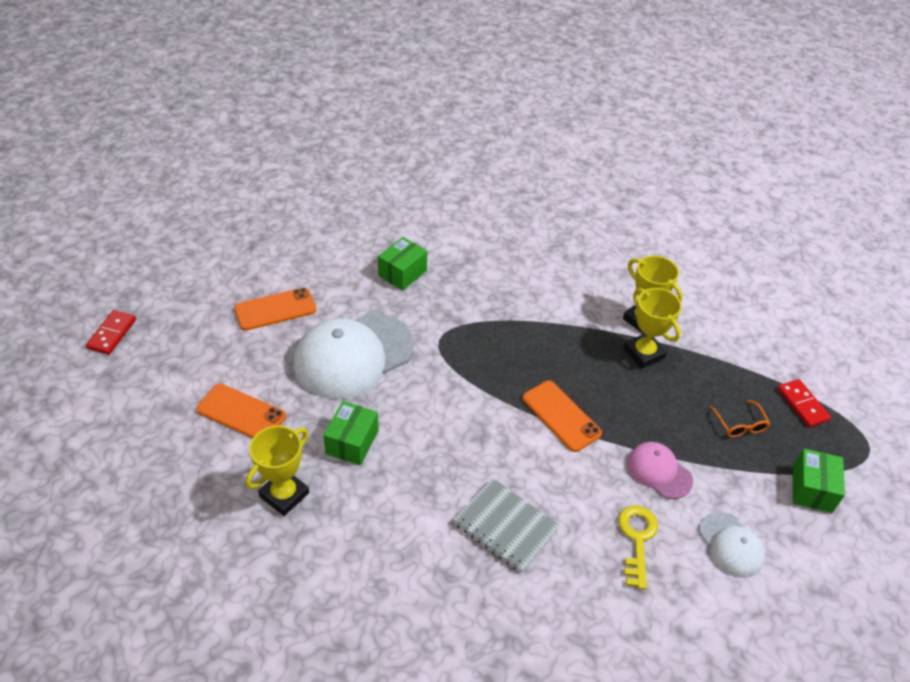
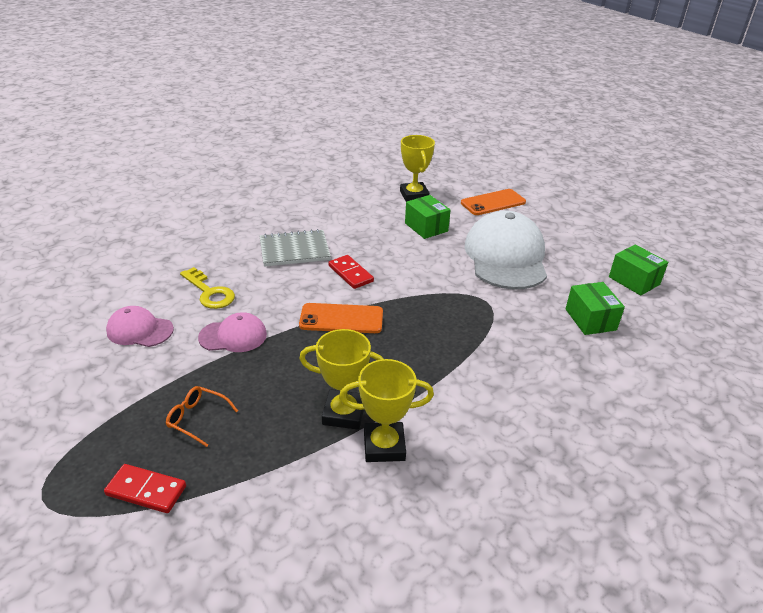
camera: 130 degrees right, 10 degrees down
(112, 334) = (608, 186): red domino -> red domino (350, 274)
(275, 309) = (588, 244): orange phone -> none
(731, 545) = (140, 330): white cap -> pink cap
(812, 489) = (92, 412): green box -> green box (634, 280)

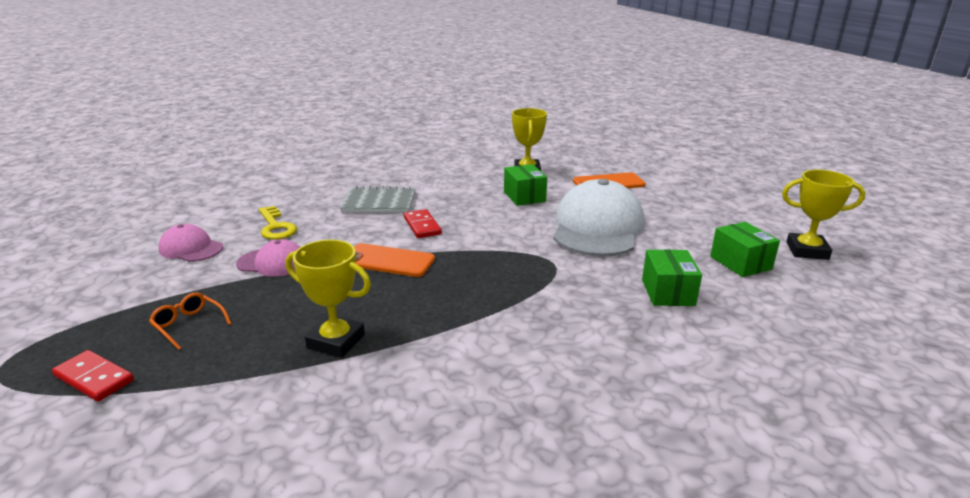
camera: 15 degrees right, 10 degrees down
(384, 446) = (359, 377): yellow trophy -> yellow trophy (807, 251)

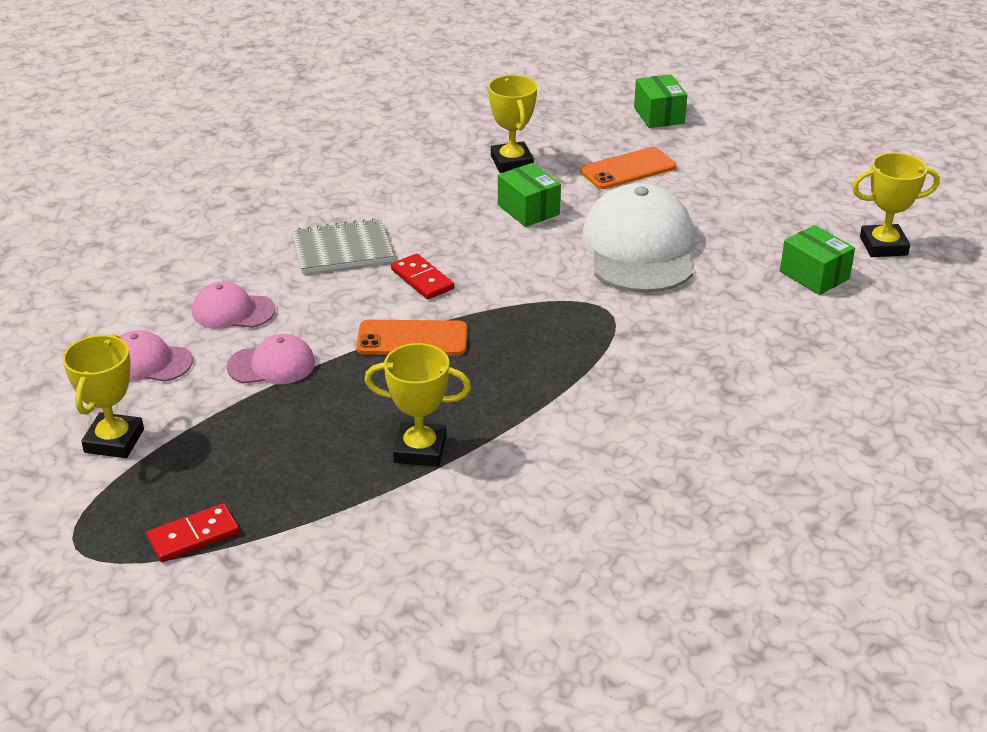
camera: 15 degrees left, 10 degrees up
(94, 378) = (193, 536): red domino -> red domino turned 45 degrees counterclockwise
(114, 295) = (114, 441): none -> yellow trophy
(188, 325) = (241, 461): orange glasses -> none
(276, 227) = (233, 311): yellow key -> pink cap
(668, 292) = (745, 328): green box -> green box (659, 115)

